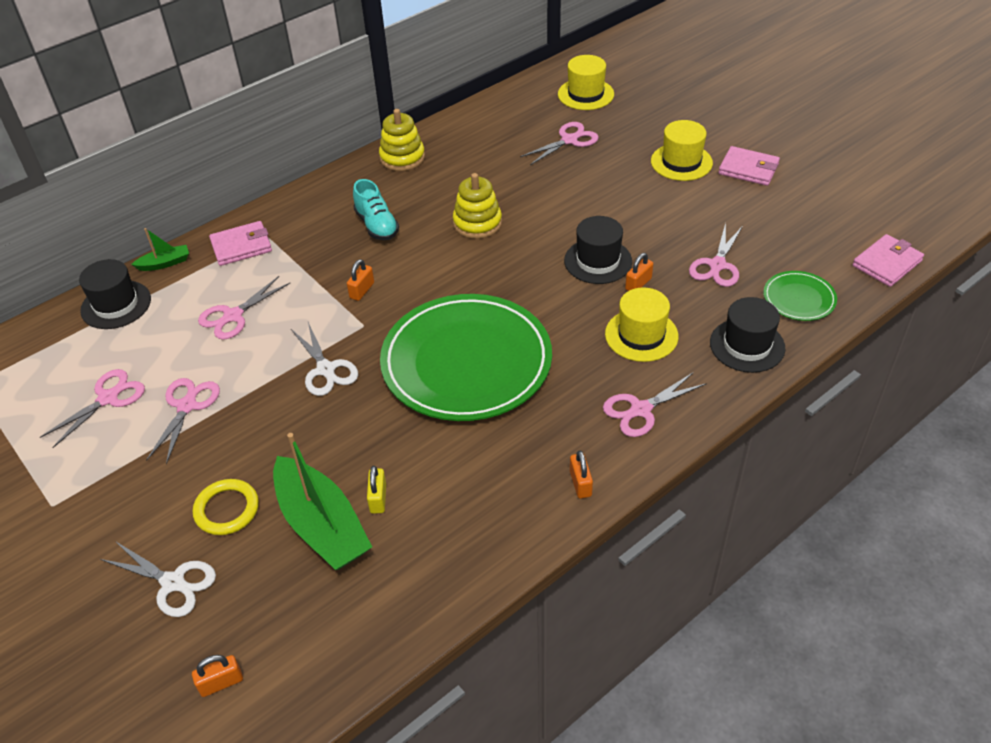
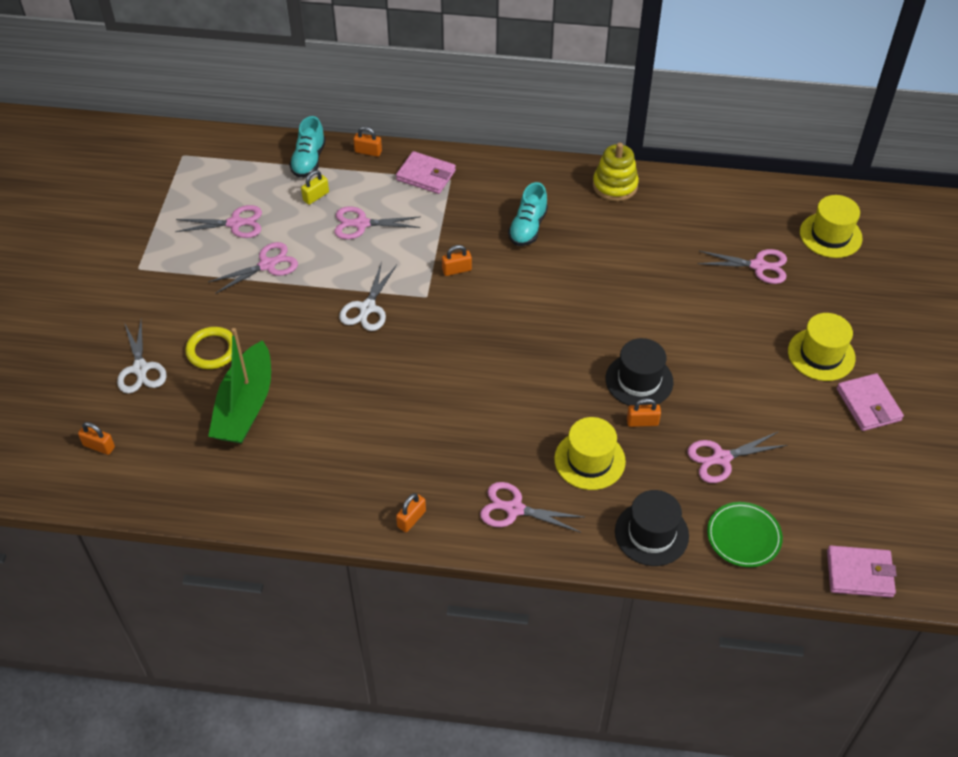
camera: 45 degrees right, 5 degrees up
(116, 305) = (309, 160): black hat -> turquoise shoe
(165, 263) = (368, 152): green boat -> orange padlock
(378, 498) = (292, 418): yellow padlock -> yellow padlock (316, 196)
(466, 362) = (453, 377): green plate -> none
(477, 223) = (596, 281): yellow stacking toy -> none

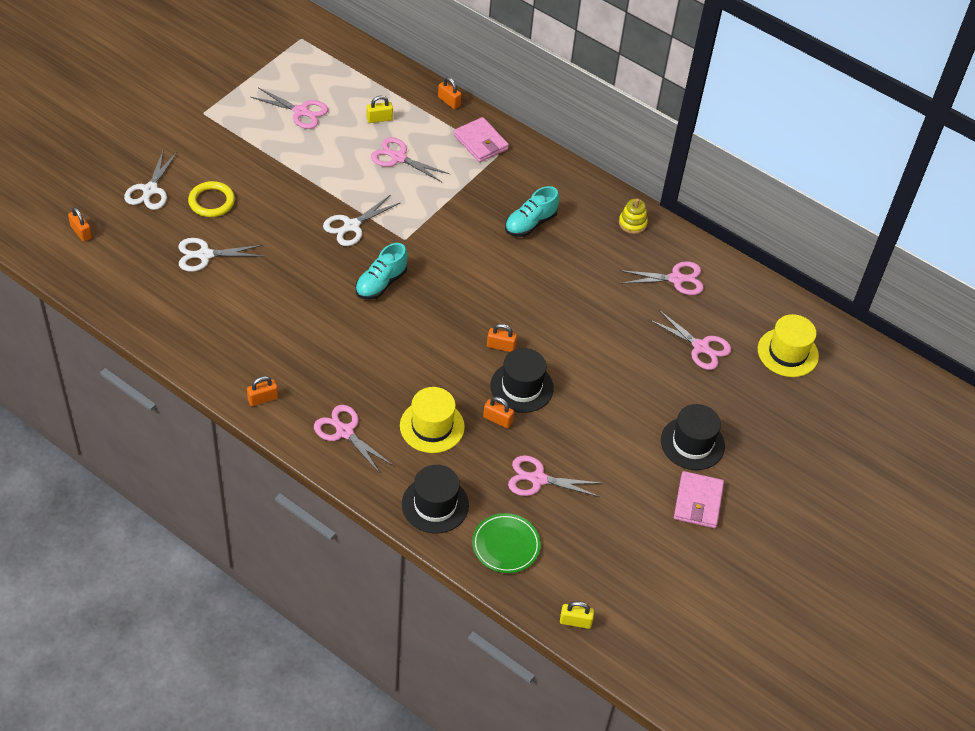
camera: 25 degrees right, 0 degrees up
(245, 406) = (205, 255): green boat -> white scissors
(267, 265) = (300, 156): pink scissors -> pink scissors (676, 279)
(309, 160) = (396, 87): turquoise shoe -> turquoise shoe (381, 283)
(457, 270) = (445, 230): orange padlock -> orange padlock (501, 346)
(615, 185) = (632, 223): yellow stacking toy -> yellow stacking toy, size x0.65
(821, 354) = (692, 443): yellow hat -> black hat
(859, 574) = (575, 621): pink wallet -> yellow padlock

